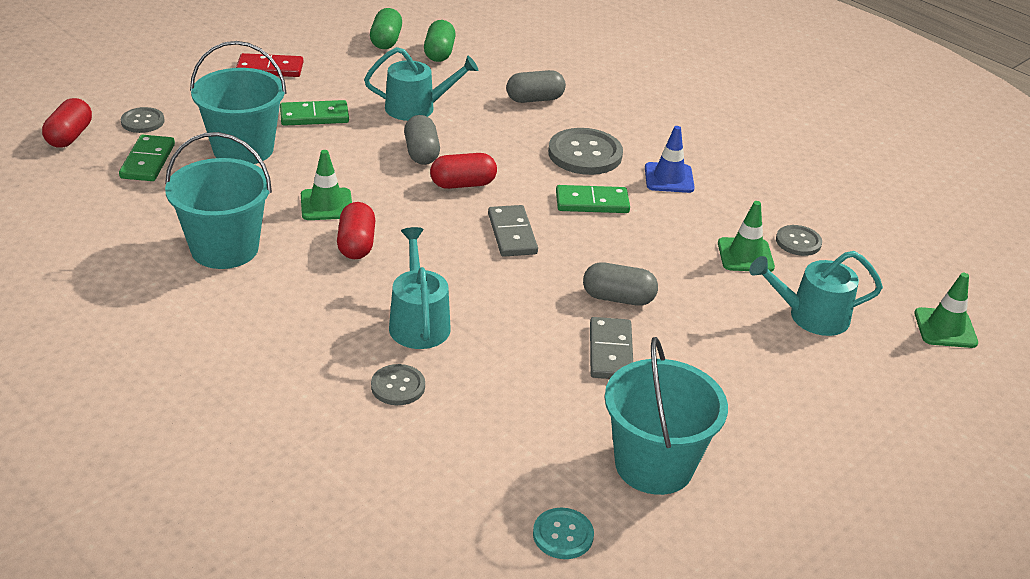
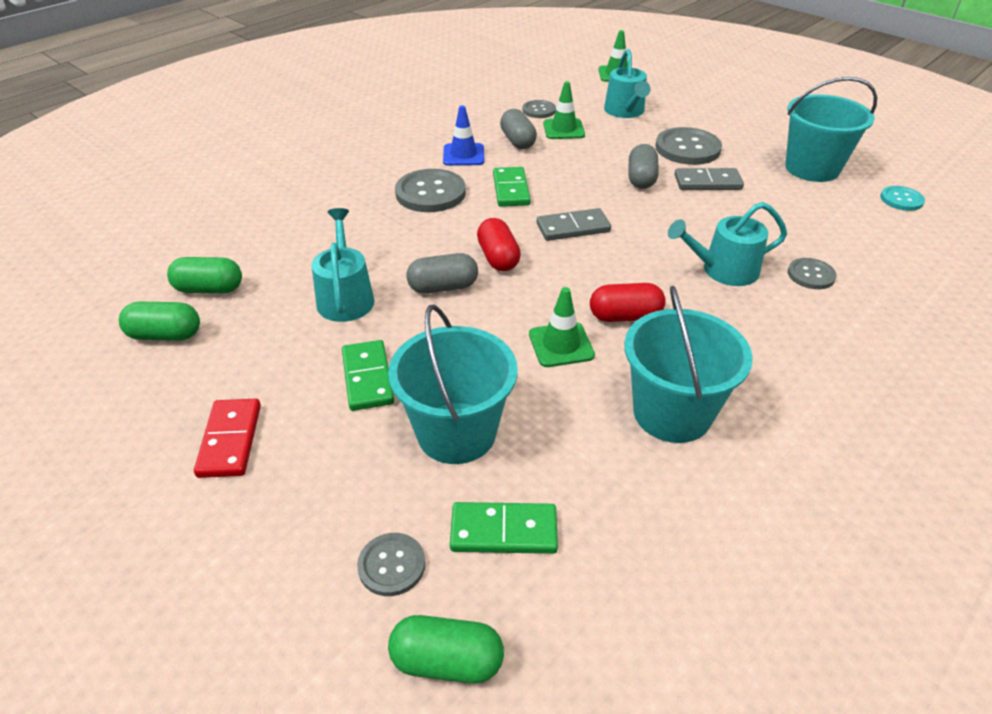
camera: 90 degrees left, 5 degrees up
(70, 136) = (447, 661): red capsule -> green capsule
(535, 99) = (326, 221): grey capsule -> grey capsule (517, 141)
(703, 353) = (687, 148): none -> grey button

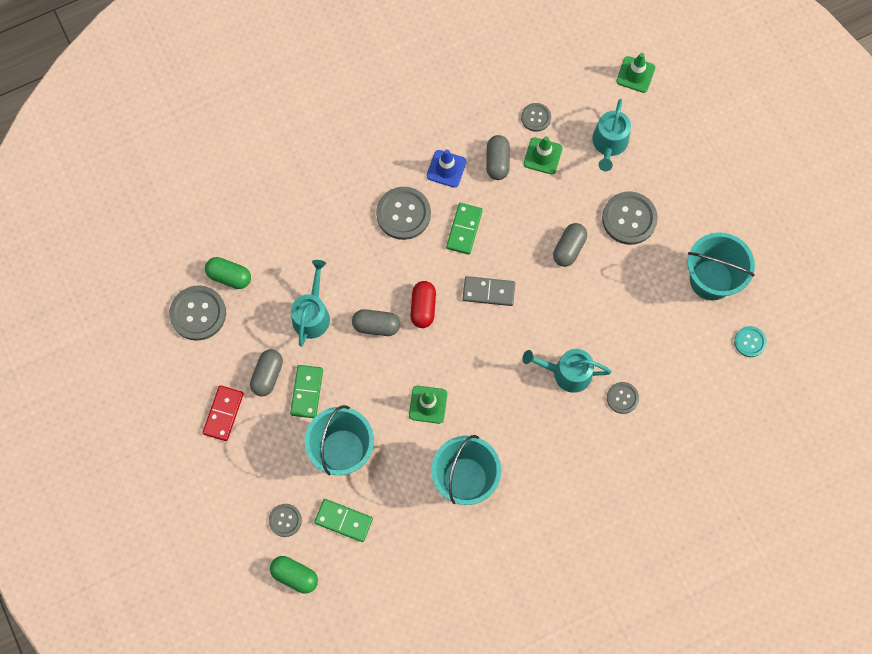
camera: 20 degrees right, 30 degrees up
(165, 335) = (198, 313): green capsule -> grey button
(296, 375) = (267, 375): none -> grey capsule
(625, 316) = (478, 394): red capsule -> none
(707, 182) = (617, 270): grey domino -> none

